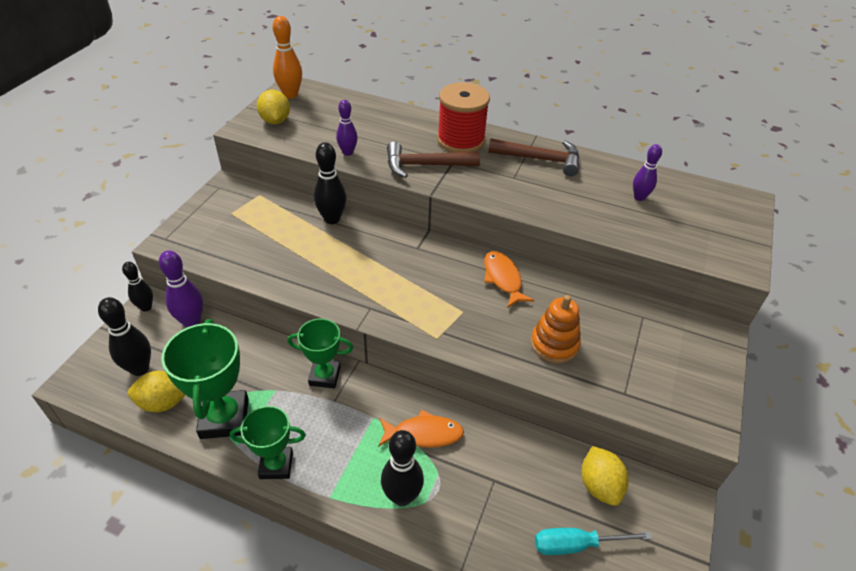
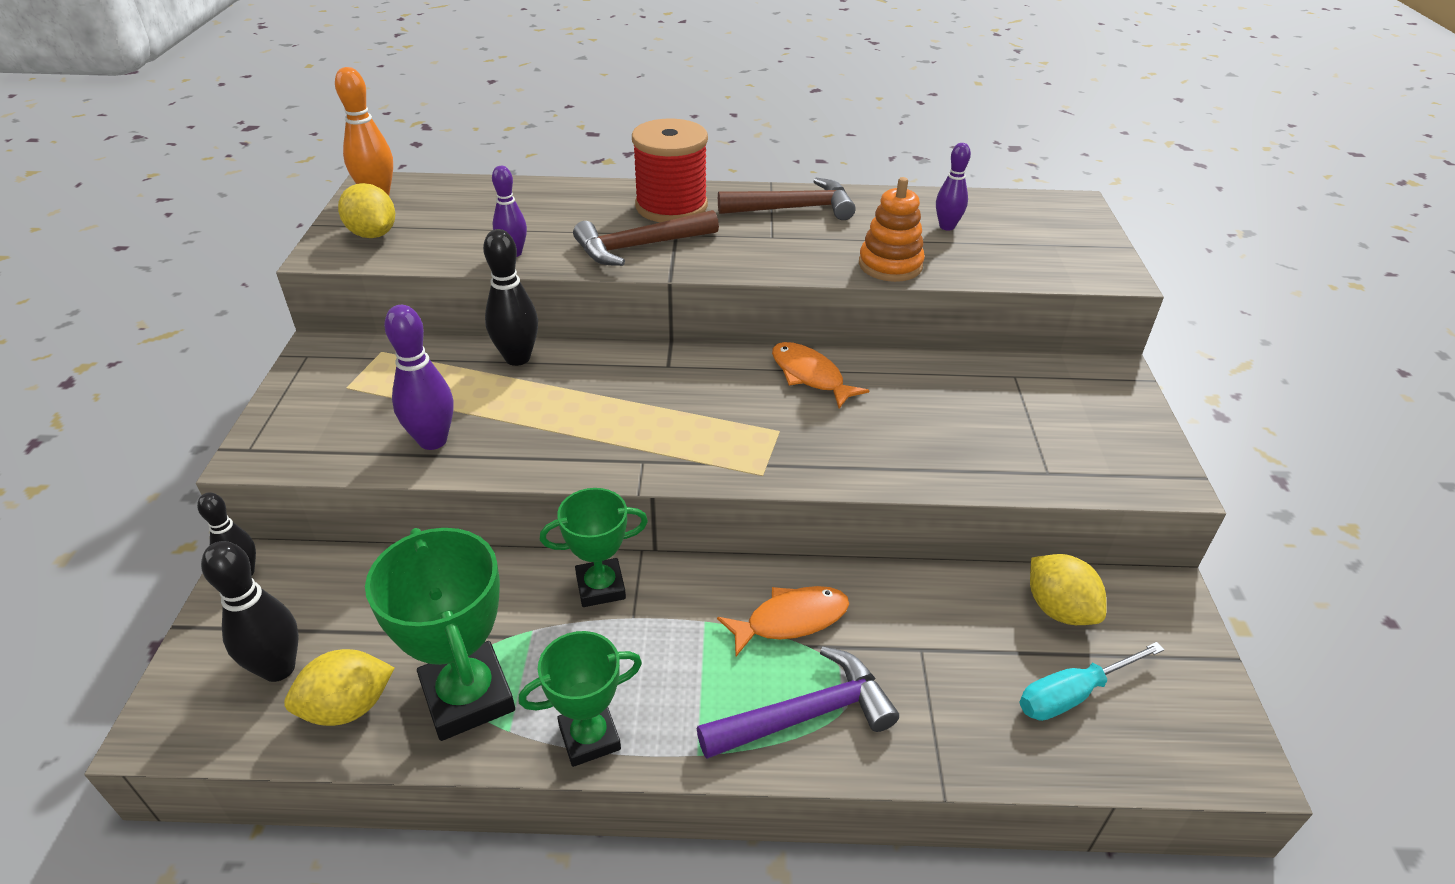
camera: 20 degrees left, 5 degrees down
(191, 321) = (338, 572): purple bowling pin -> purple bowling pin (433, 440)
(402, 496) = (805, 715): black bowling pin -> purple hammer
(554, 344) = (925, 438): orange stacking toy -> orange stacking toy (890, 265)

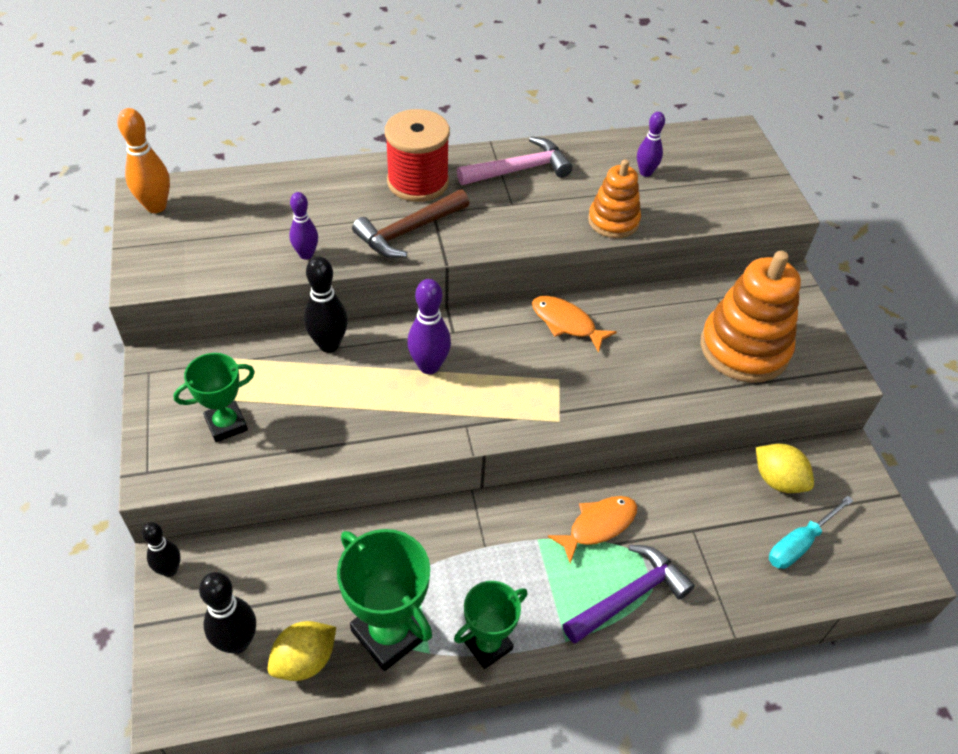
camera: 15 degrees left, 10 degrees up
(373, 234) = (174, 251): yellow lemon -> none
(433, 440) = (295, 436): purple bowling pin -> purple bowling pin (429, 366)
(600, 587) = (452, 526): green trophy -> green trophy (226, 424)
(793, 208) = (519, 170): brown hammer -> pink hammer
(1036, 433) = (744, 348): none -> orange stacking toy

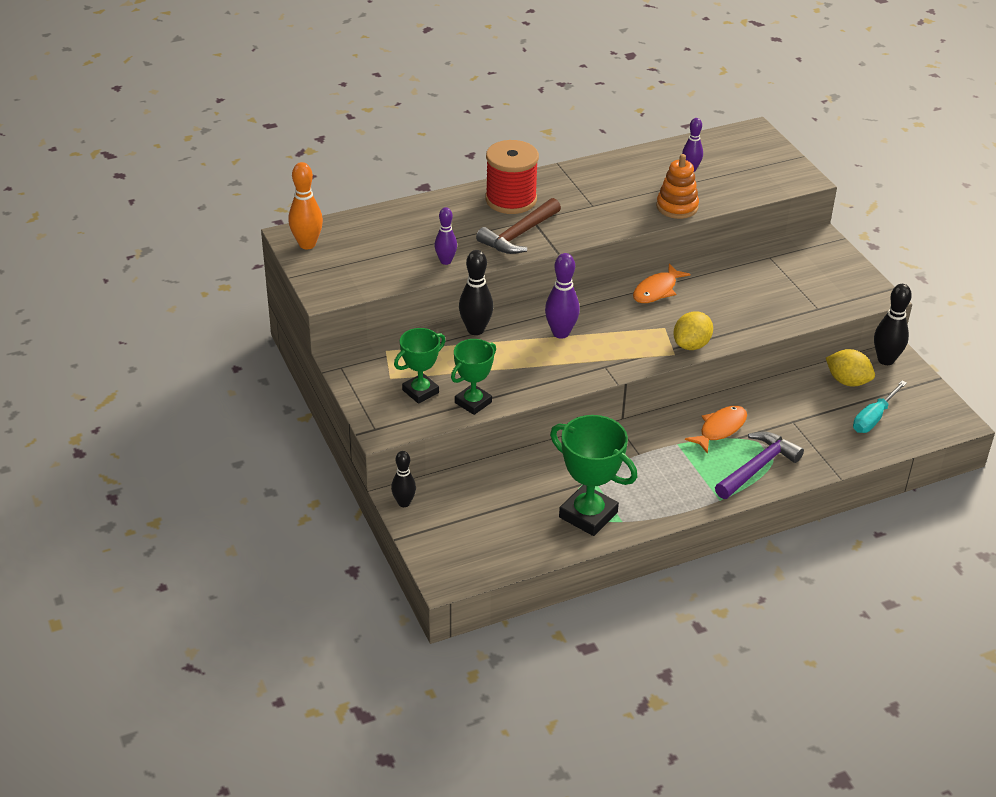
camera: 10 degrees left, 10 degrees down
(237, 642) = (477, 536): black bowling pin -> black bowling pin (885, 360)
(305, 661) = (532, 539): yellow lemon -> yellow lemon (691, 345)
(488, 645) = (663, 510): green trophy -> green trophy (473, 402)
(519, 170) = (588, 180): pink hammer -> none
(566, 323) = (657, 290): orange fish -> orange fish turned 75 degrees counterclockwise
(744, 348) = (800, 288): orange stacking toy -> none

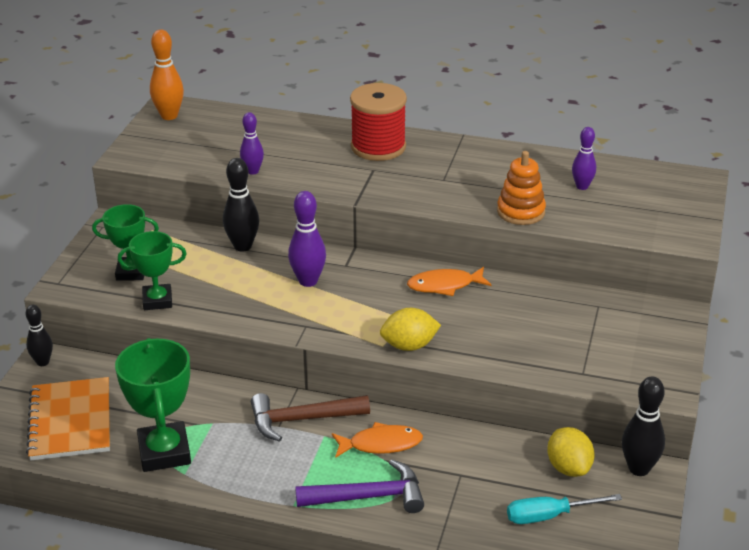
camera: 40 degrees right, 5 degrees down
(490, 532) = (70, 421): none -> orange notebook
(519, 235) = (343, 176): brown hammer -> brown hammer (302, 419)

